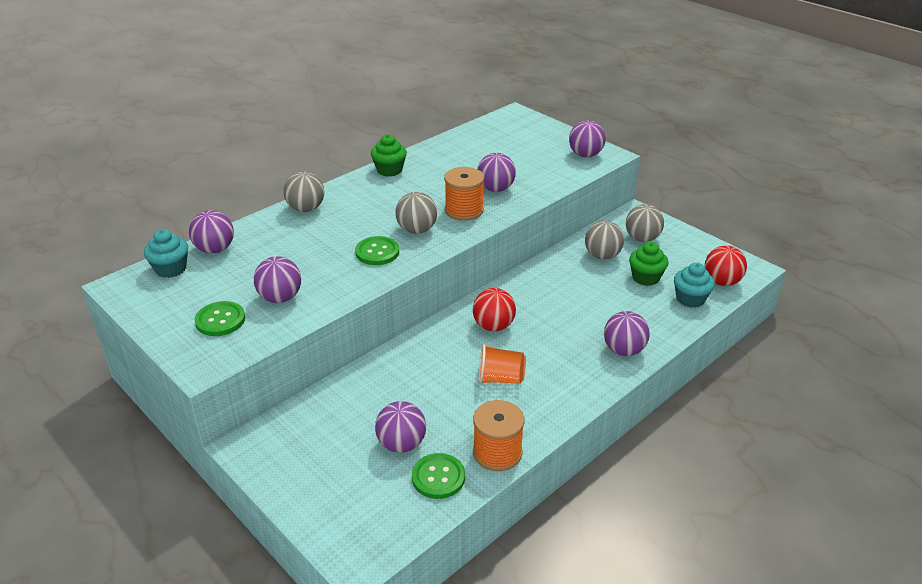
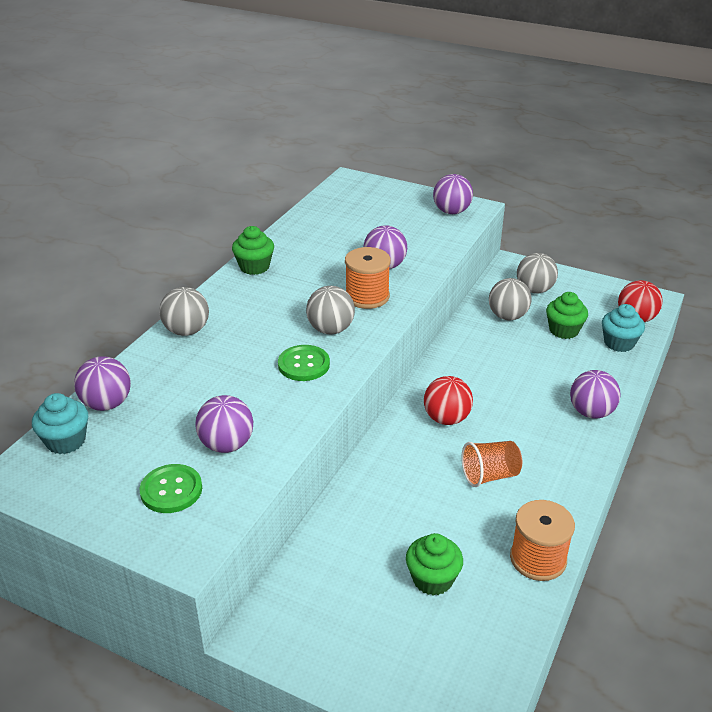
camera: 20 degrees left, 0 degrees up
(401, 444) = (432, 579): purple ball -> green cupcake
(438, 477) = (495, 605): green button -> none

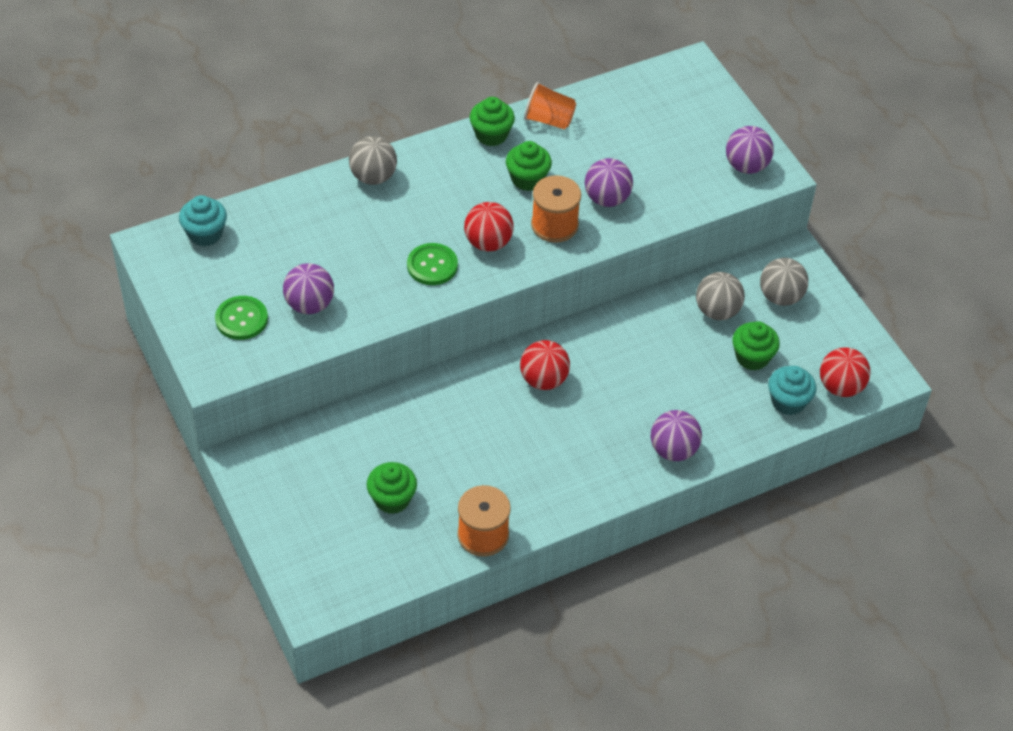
camera: 35 degrees right, 15 degrees up
(107, 404) = (257, 216): purple ball -> none
(313, 280) = (527, 179): none -> green cupcake
(330, 329) = (488, 243): grey ball -> red ball
(490, 475) = (522, 450): orange cup -> orange cup (549, 120)

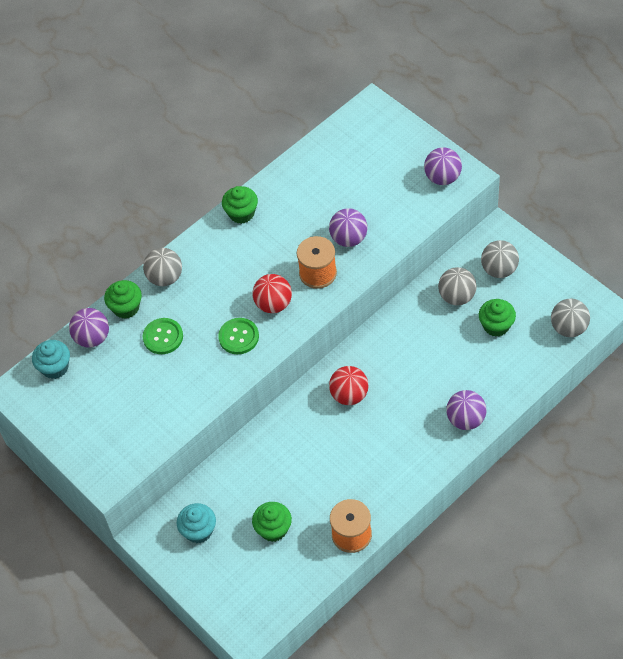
camera: 10 degrees left, 5 degrees up
(241, 319) = (111, 429): green button -> green button (163, 337)
(309, 305) = (158, 400): purple ball -> purple ball (92, 338)
(527, 179) = (283, 241): green cupcake -> green cupcake (126, 307)
(549, 120) = (280, 187): orange cup -> none
(788, 402) = (535, 352): turquoise cupcake -> turquoise cupcake (198, 531)
(840, 387) = (569, 328): red ball -> grey ball

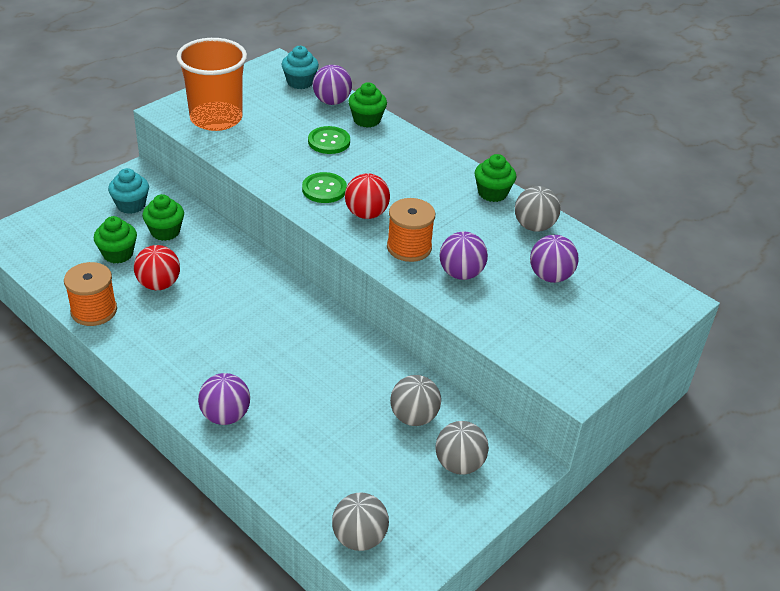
camera: 80 degrees right, 15 degrees down
(122, 435) = (216, 118): none -> orange cup
(165, 277) = (403, 143): grey ball -> grey ball (534, 226)
(349, 395) = (275, 314): red ball -> red ball (159, 284)
(442, 177) = (568, 362): purple ball -> purple ball (550, 276)
(496, 326) = (366, 455): green cupcake -> green cupcake (165, 231)

